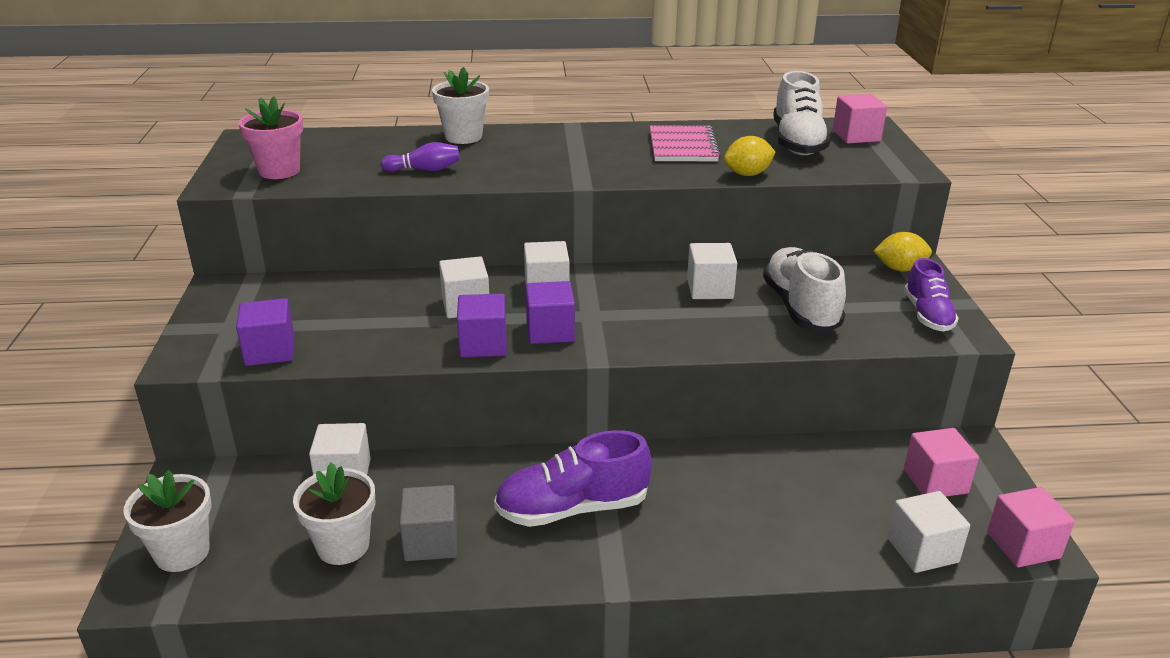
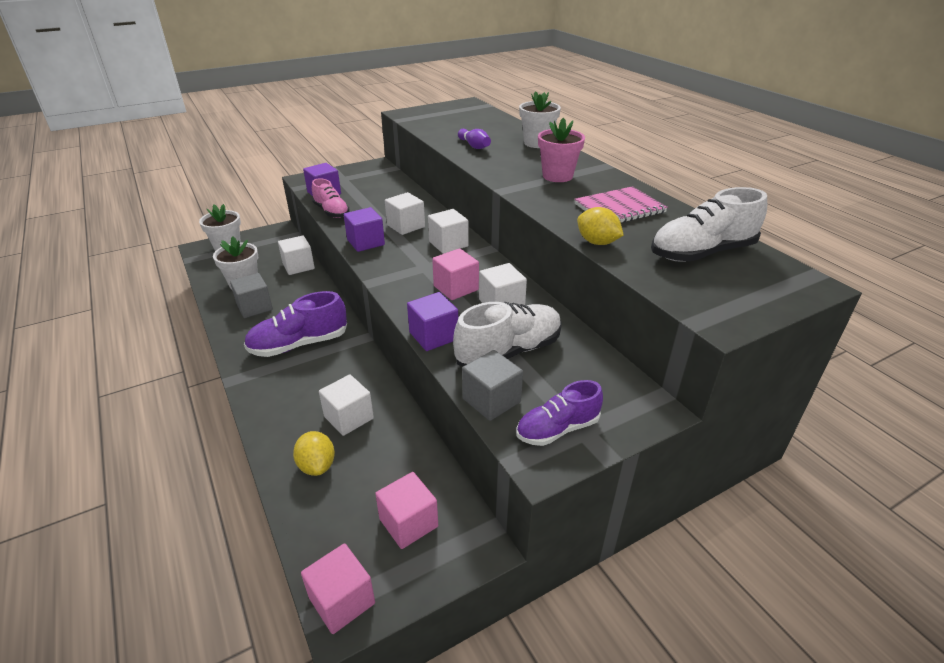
camera: 65 degrees right, 5 degrees up
(279, 171) = (434, 118): pink flower pot -> pink flower pot (557, 176)
(350, 355) = (331, 212): none -> pink shoe
(550, 331) = (395, 258): purple cube -> purple cube (433, 336)
(572, 508) = (299, 344): purple shoe -> purple shoe turned 75 degrees counterclockwise
(856, 136) = (767, 280): pink cube -> pink cube (456, 288)
(874, 336) = (491, 400): none -> grey cube
(899, 269) = (636, 398): yellow lemon -> yellow lemon (317, 465)
(922, 550) = (312, 525): white cube -> white cube (349, 417)

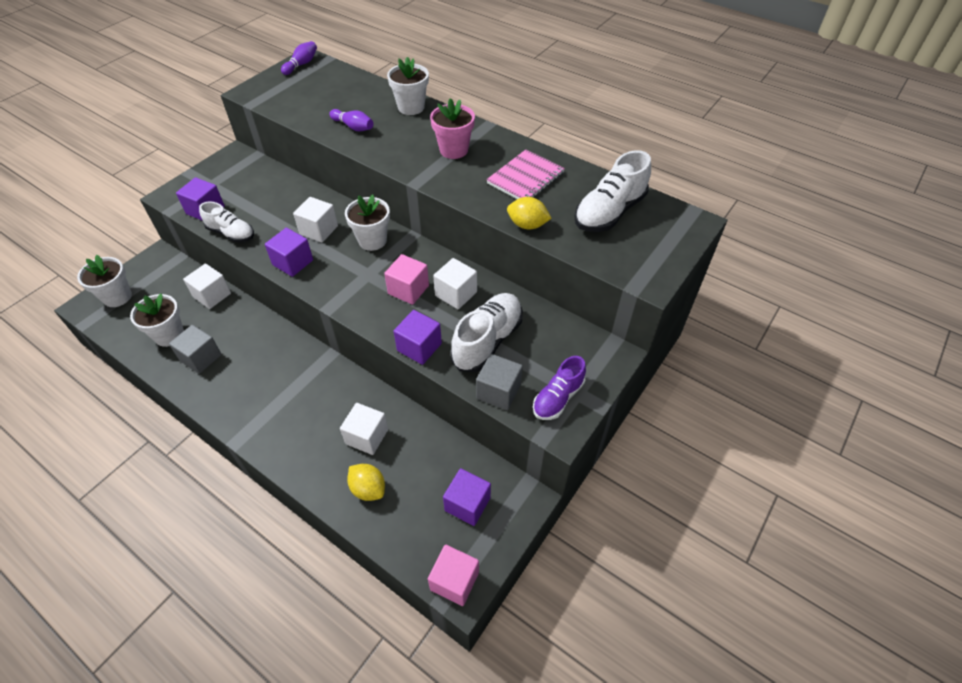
camera: 25 degrees left, 15 degrees up
(299, 344) = (274, 382): purple shoe -> none
(331, 212) = (231, 233): pink shoe -> white shoe
(408, 523) = (467, 504): pink cube -> purple cube
(448, 244) = (372, 240): white cube -> white flower pot
(461, 105) = (301, 64): none -> purple bowling pin

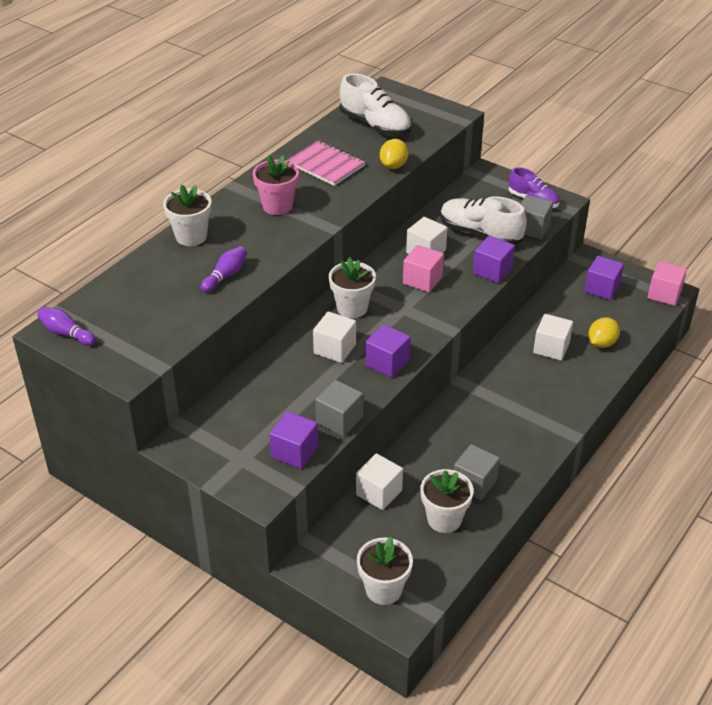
camera: 90 degrees left, 10 degrees down
(231, 233) = (339, 420): white shoe -> grey cube

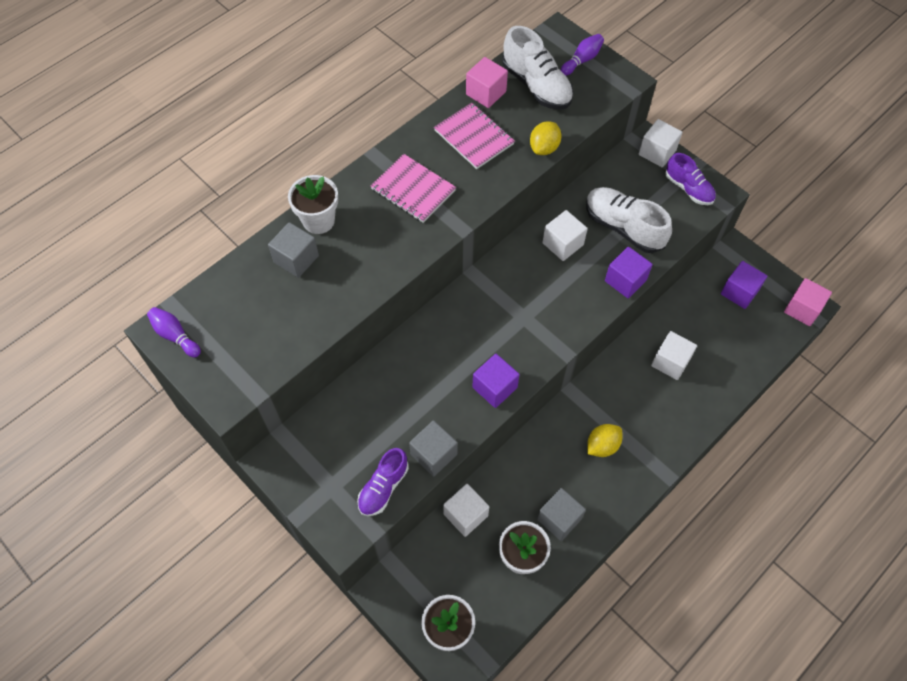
camera: 10 degrees right, 20 degrees up
(226, 276) = (343, 281): purple bowling pin -> purple bowling pin (582, 60)
(277, 206) = (413, 190): pink flower pot -> pink notebook
(295, 452) = (383, 487): purple cube -> purple shoe
(335, 349) = (446, 361): white cube -> white cube (657, 152)
(352, 308) = (473, 309): white flower pot -> none
(422, 280) = (551, 283): pink cube -> pink cube (486, 93)
(532, 228) = (679, 228): grey cube -> grey cube (296, 259)
(601, 343) = (723, 364): yellow lemon -> yellow lemon (602, 446)

